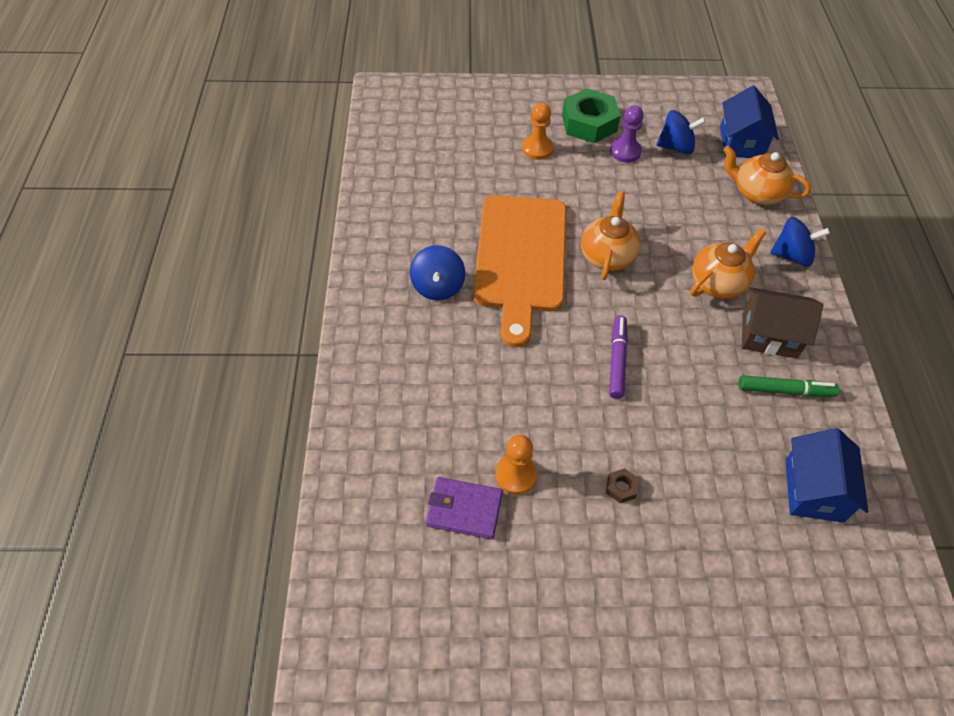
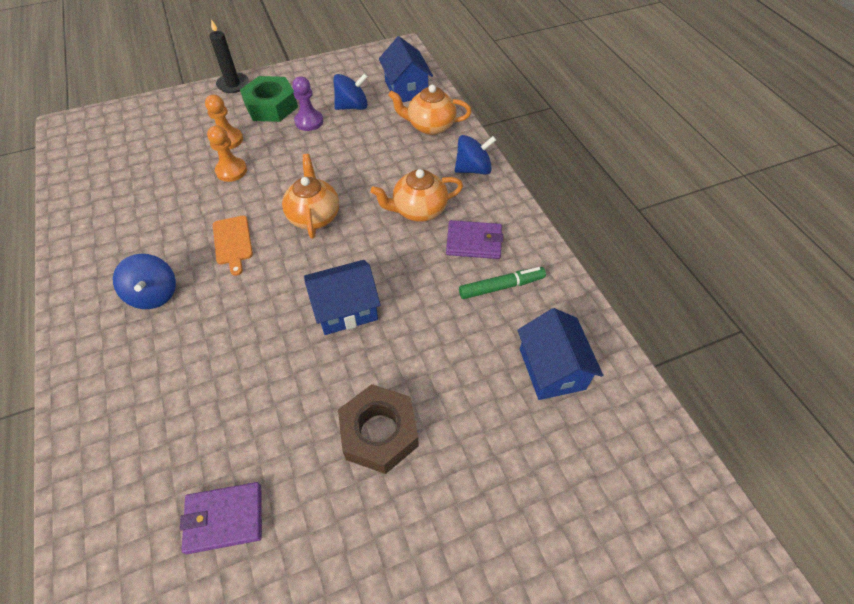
camera: 20 degrees left, 0 degrees up
(516, 475) = (271, 459): orange pawn -> orange pawn (231, 171)
(521, 258) = (233, 242): orange cutting board -> orange cutting board, size x0.41
(554, 88) = (233, 84): none -> black candle
(617, 360) = (345, 309): purple marker -> blue house
(621, 488) = (379, 433): brown nut -> brown nut, size x2.45
(718, 283) = (418, 210): orange teapot -> orange teapot turned 135 degrees counterclockwise
(769, 335) = (474, 242): brown house -> purple wallet

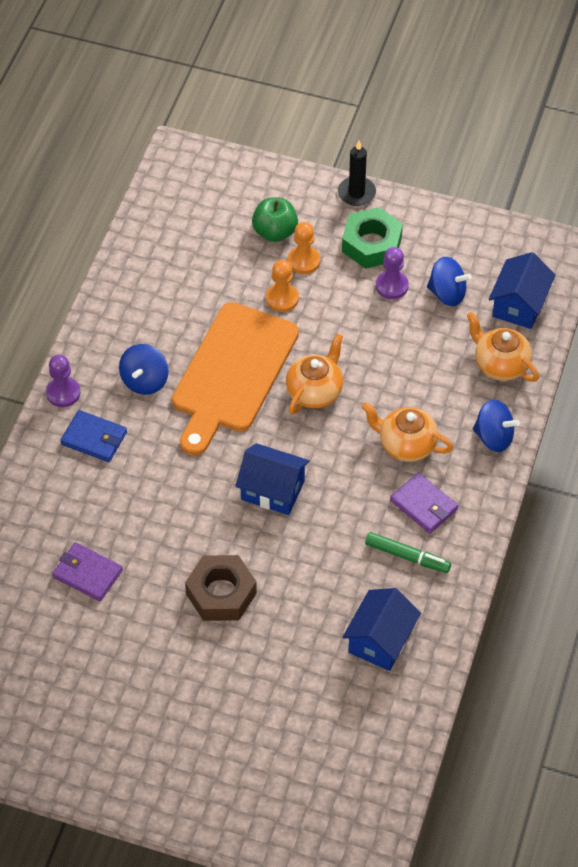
camera: 40 degrees right, 0 degrees up
(74, 353) = (63, 393): none -> purple pawn
(136, 374) = (94, 438): none -> blue wallet
(189, 134) = (275, 232): none -> green apple
(233, 242) = (232, 373): orange cutting board -> orange cutting board, size x2.45

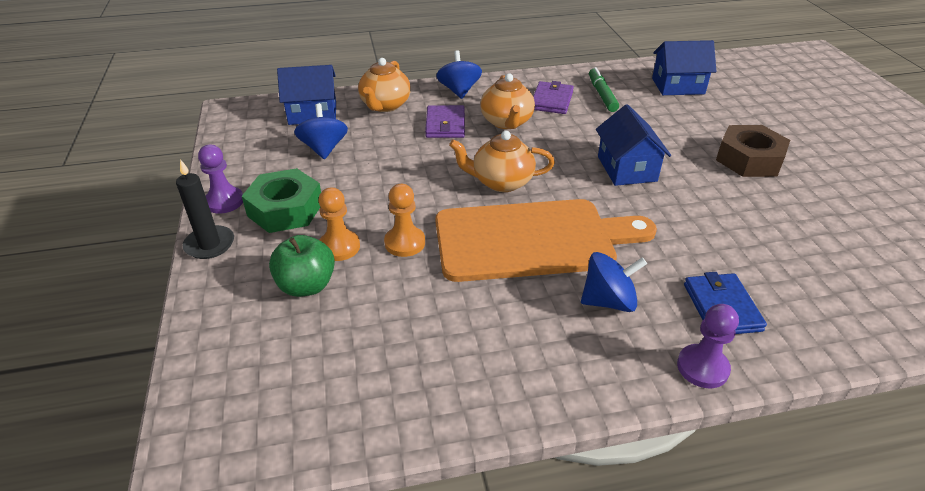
camera: 120 degrees left, 15 degrees down
(87, 573) = (850, 239): purple wallet -> purple wallet (445, 125)
(392, 286) = (336, 180): purple pawn -> purple pawn (224, 201)

